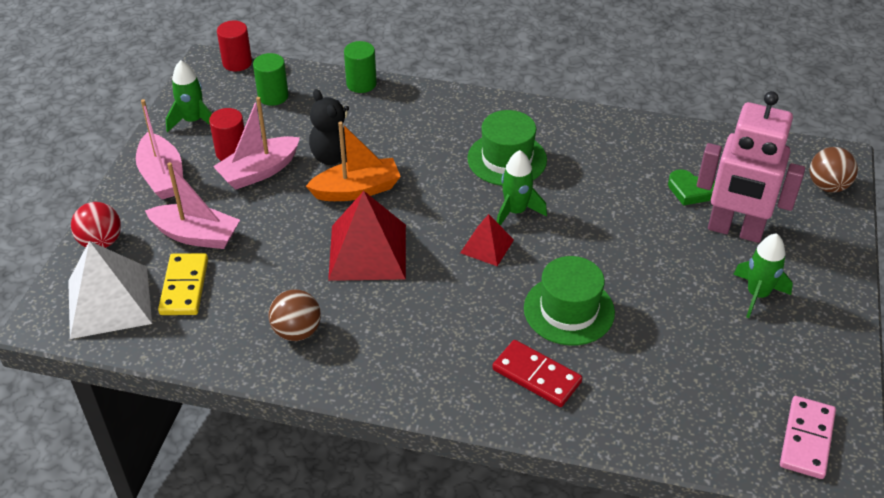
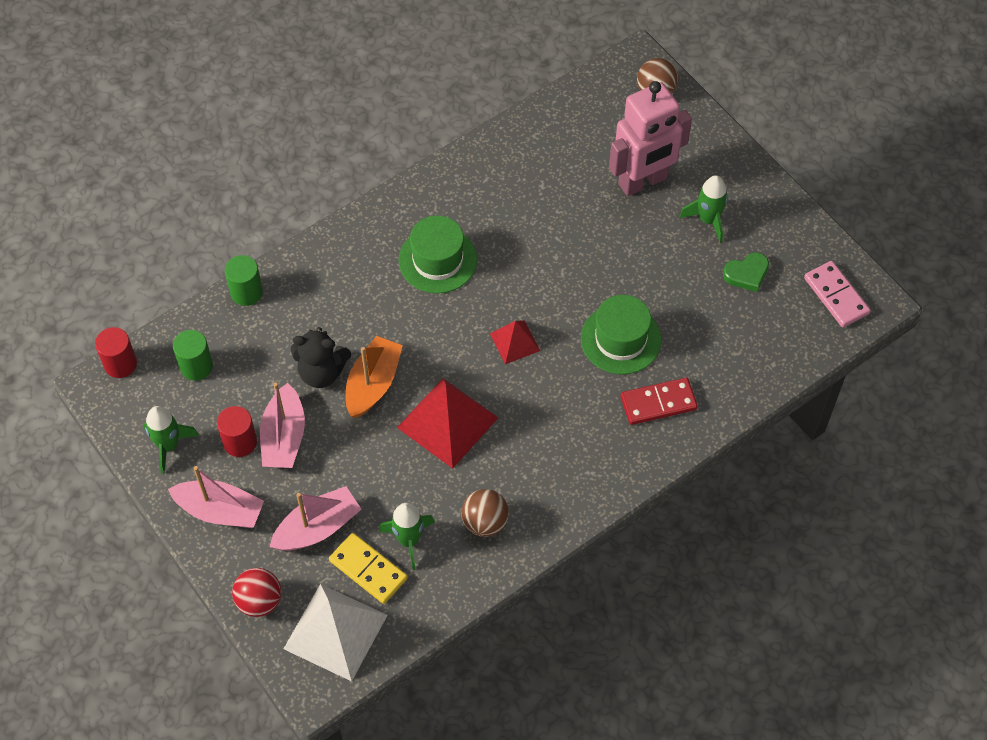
camera: 50 degrees left, 15 degrees up
(515, 212) = (498, 297): green rocket -> green rocket (409, 540)
(690, 191) = (582, 174): green heart -> green heart (746, 274)

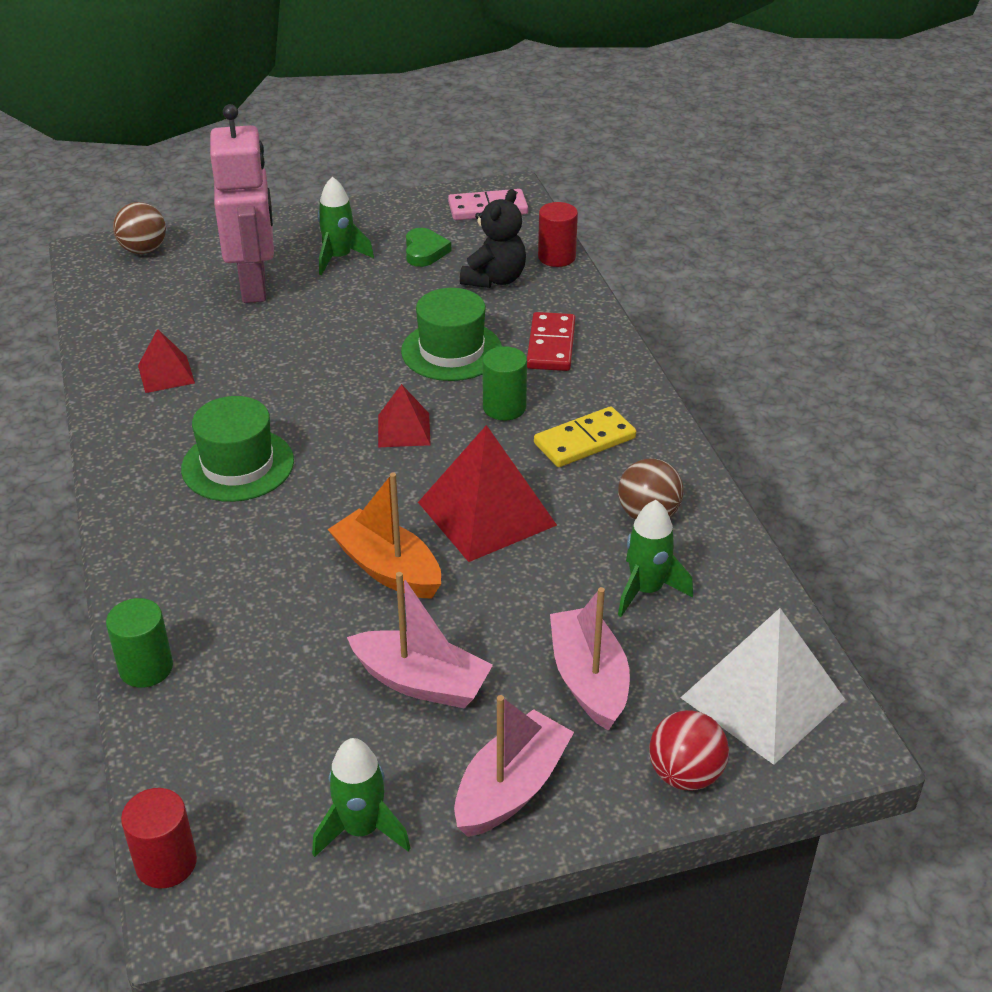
camera: 70 degrees left, 20 degrees down
(196, 366) = (236, 759): green cylinder -> green cylinder (504, 407)
(240, 442) = (402, 736): red cylinder -> red cylinder (556, 257)
(322, 372) = (337, 616): black teddy bear -> black teddy bear (494, 279)
(368, 570) = (676, 641): yellow domino -> yellow domino (585, 441)
(514, 176) = (166, 374): none -> red pyramid

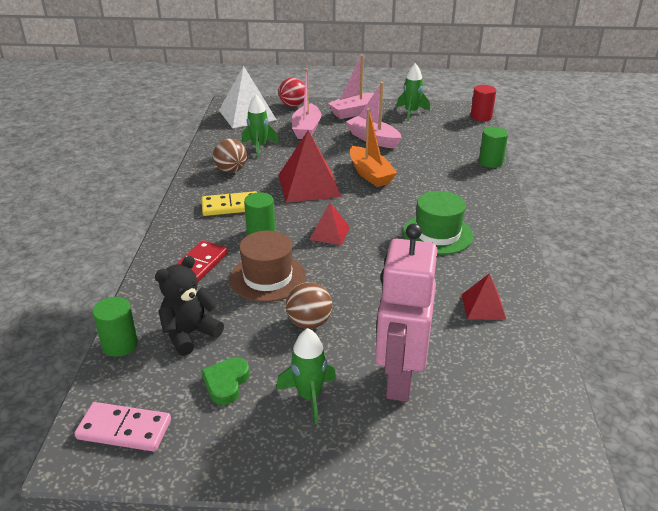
camera: 160 degrees left, 5 degrees down
(143, 250) = (510, 466): brown ball -> brown ball (309, 323)
(451, 351) = (268, 277): green hat -> brown hat
(556, 257) = (120, 345): red cylinder -> green cylinder

